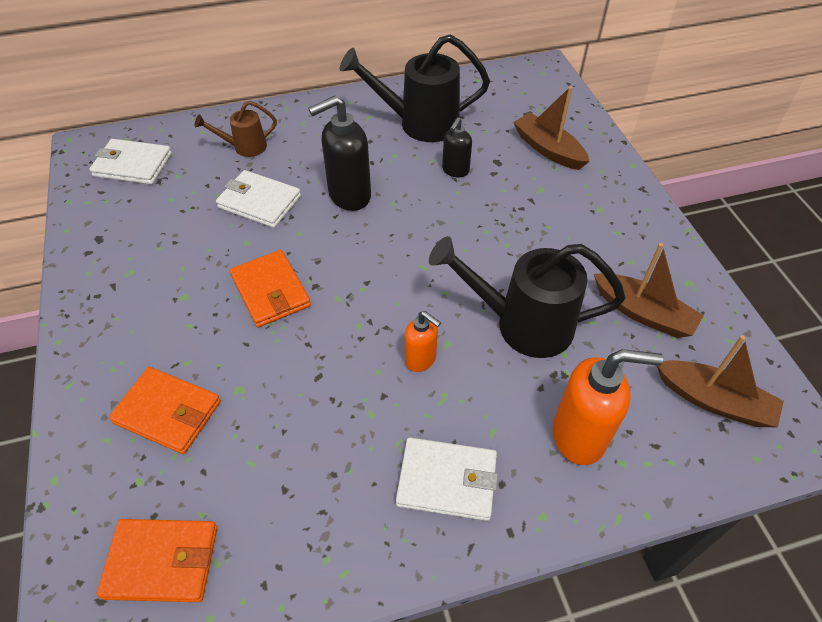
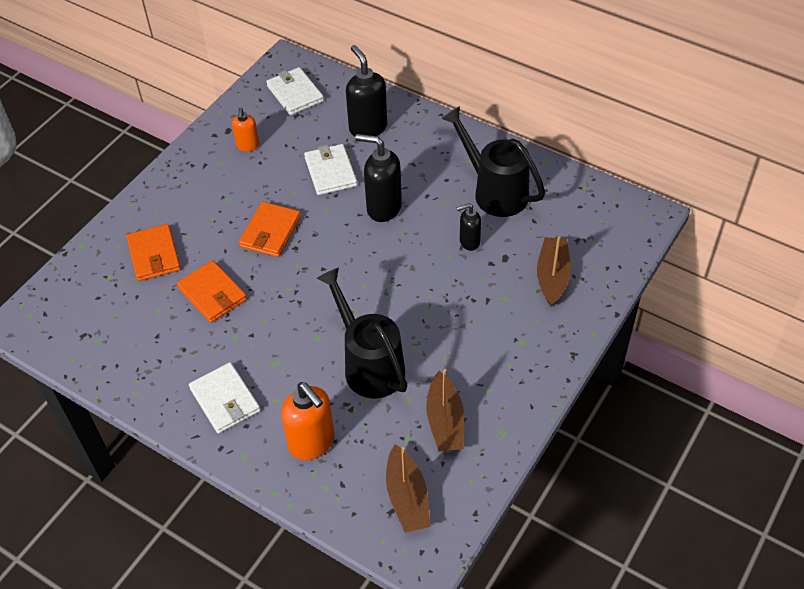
camera: 50 degrees right, 0 degrees up
(162, 561) = (80, 320): orange wallet -> orange wallet (212, 294)
(245, 147) = (368, 127): brown watering can -> black soap dispenser
(421, 359) = (292, 334): orange soap dispenser -> orange soap dispenser (248, 146)

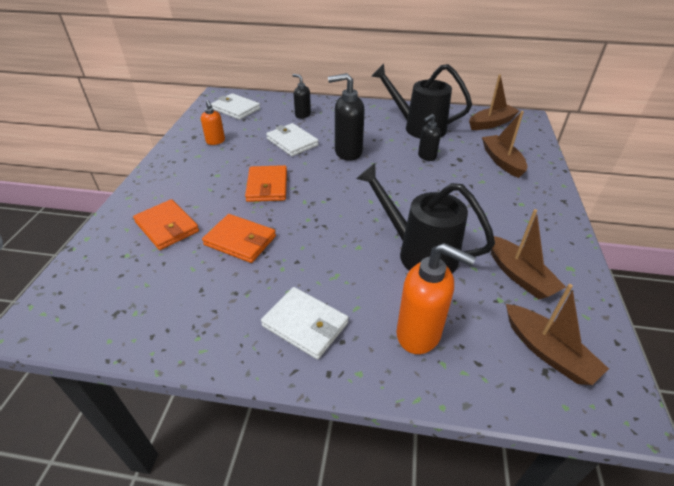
camera: 25 degrees left, 10 degrees down
(368, 127) = (302, 115): black soap dispenser -> black soap dispenser, size x0.58
(593, 211) = (491, 123): none -> brown boat

